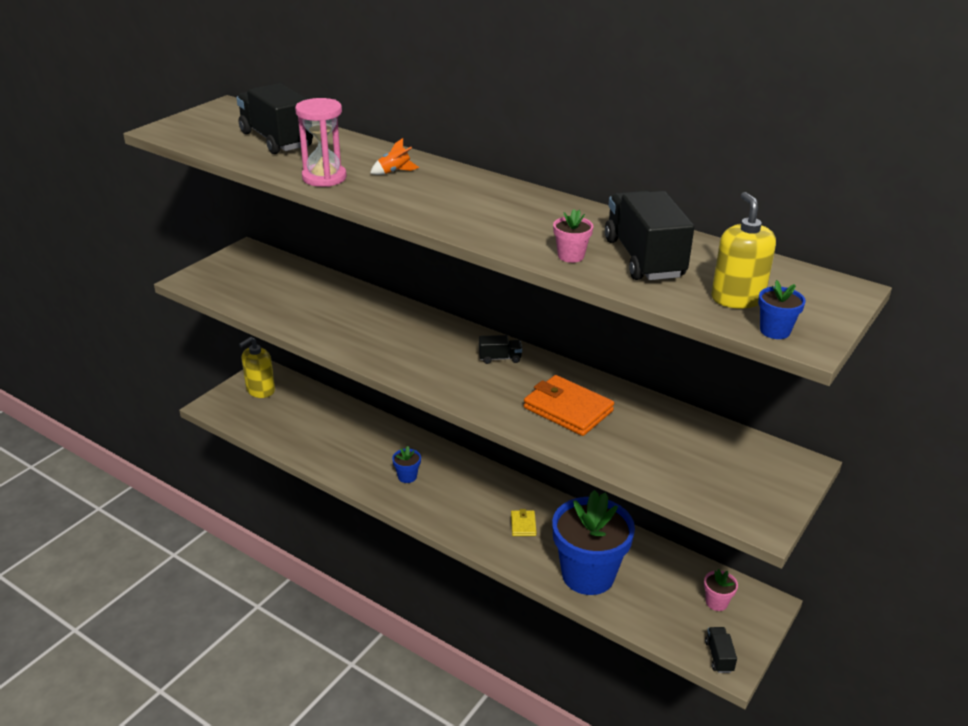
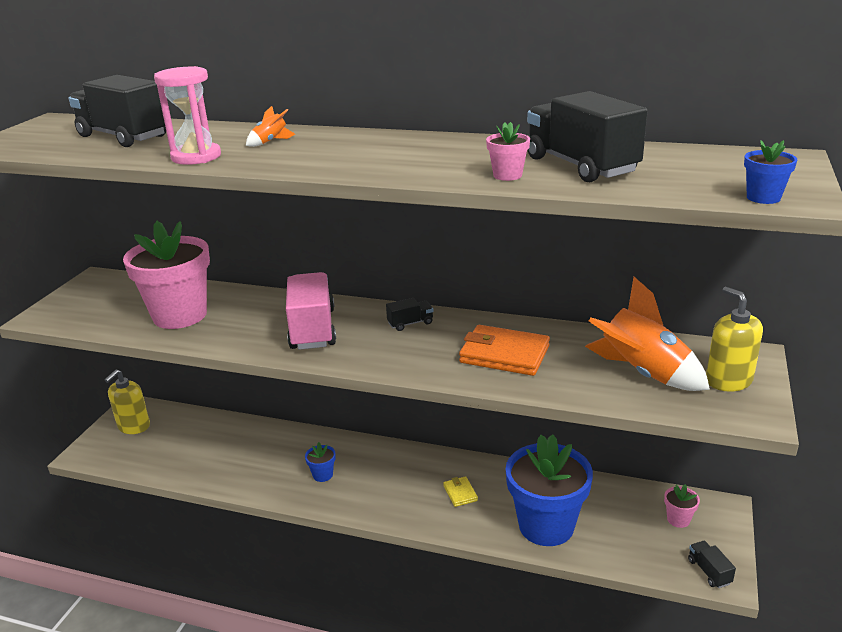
camera: 15 degrees left, 5 degrees down
(304, 305) = (180, 315): none -> pink flower pot
(411, 344) = (313, 329): none -> pink truck
(683, 457) = (642, 373): none -> orange rocket
(737, 298) = (700, 180): yellow soap dispenser -> yellow soap dispenser (728, 380)

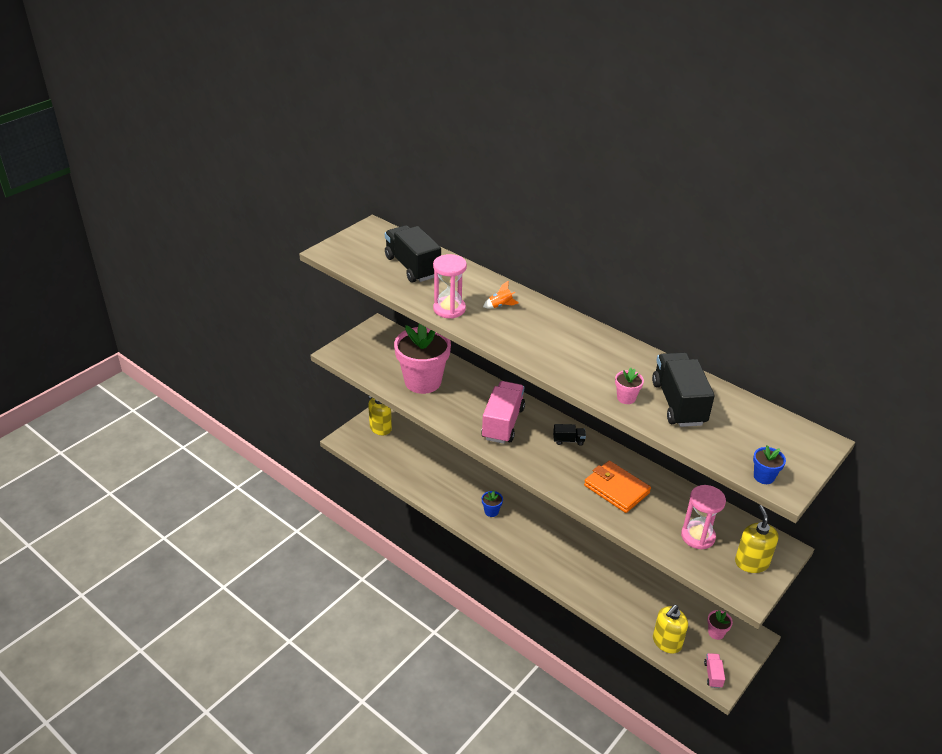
camera: 20 degrees right, 10 degrees up
(460, 493) = (577, 558): yellow wallet -> none
(546, 526) = (622, 603): blue flower pot -> none
(628, 553) = (667, 642): none -> yellow soap dispenser
(642, 373) = (698, 536): orange rocket -> pink hourglass
(709, 571) = (713, 675): black truck -> pink truck

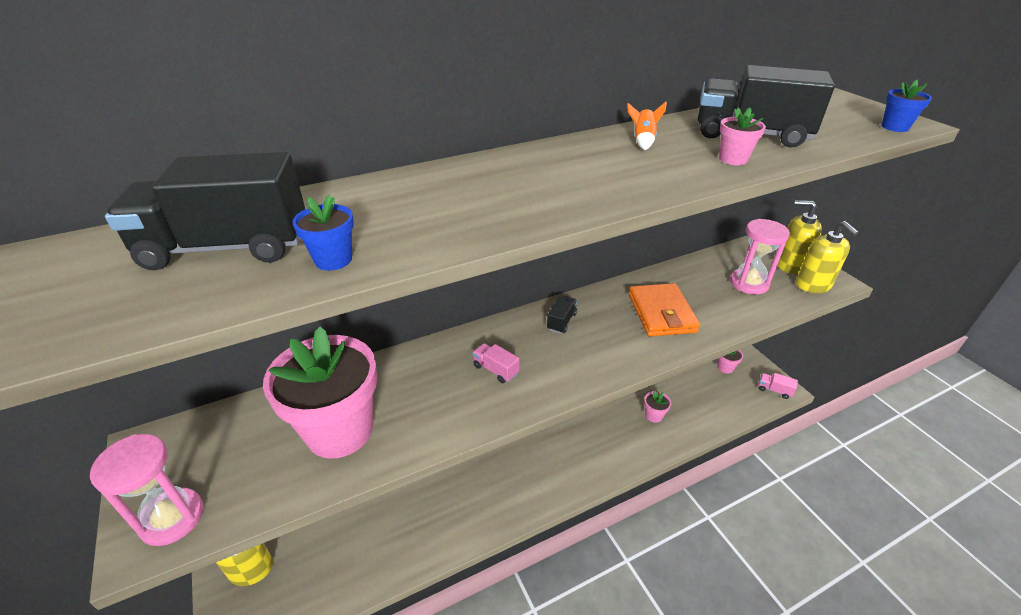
camera: 65 degrees left, 0 degrees up
(449, 309) = (409, 240): pink hourglass -> pink hourglass (172, 518)
(491, 511) = (495, 487): blue flower pot -> blue flower pot (333, 260)
(500, 305) = (448, 192): orange rocket -> orange rocket (643, 141)
(503, 423) = (495, 370): pink truck -> pink truck, size x0.45
(616, 489) = (661, 313): orange wallet -> orange wallet turned 75 degrees counterclockwise
(617, 588) = (653, 415): none -> pink flower pot
(667, 642) = (731, 406): yellow soap dispenser -> yellow soap dispenser (813, 285)

